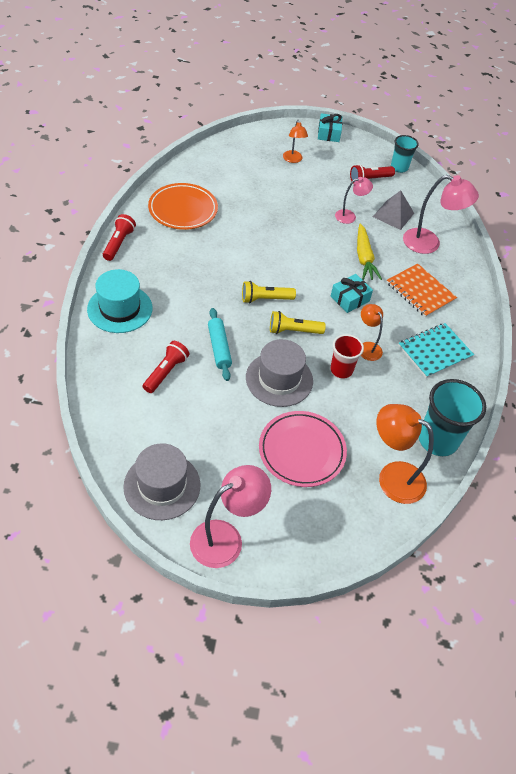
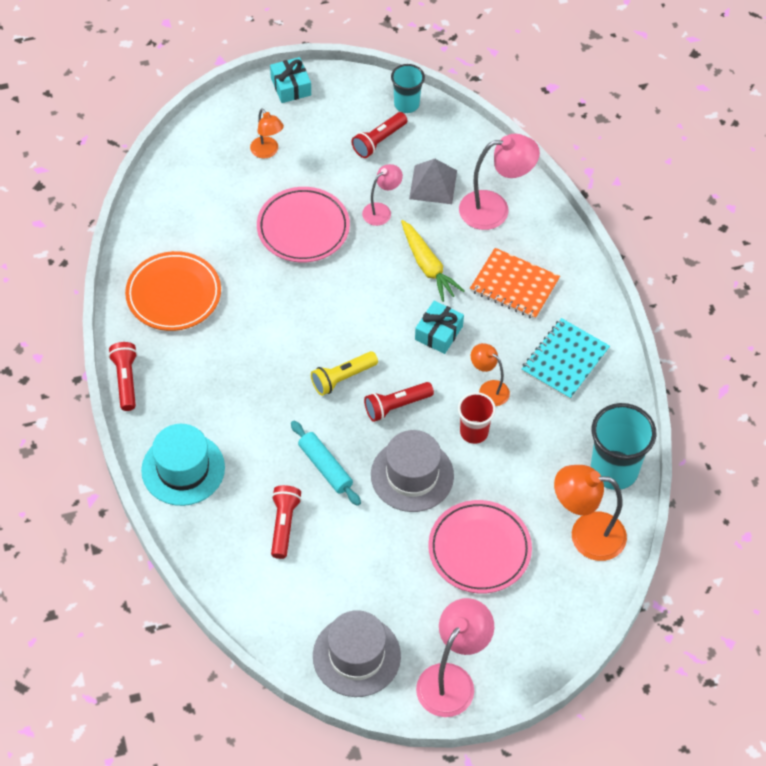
camera: 20 degrees left, 5 degrees up
(291, 206) = (303, 228): none -> pink plate
(293, 331) = (396, 406): yellow flashlight -> red flashlight

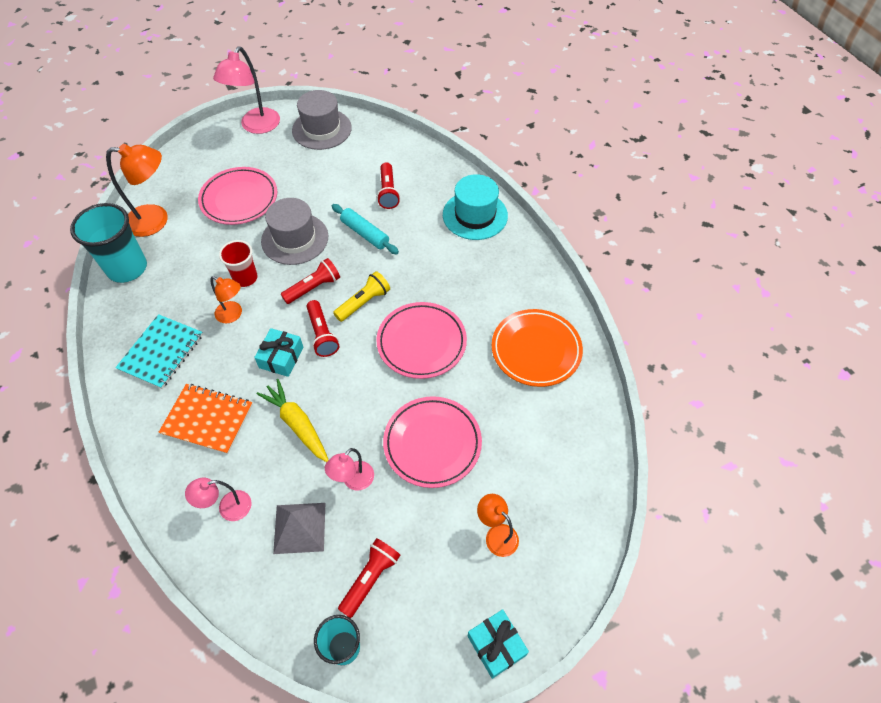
camera: 170 degrees right, 0 degrees up
(125, 380) = (546, 270): red flashlight -> red flashlight (322, 334)
(289, 323) = (421, 342): none -> pink plate
(495, 209) = (228, 508): pink lamp -> pink lamp, size x0.58

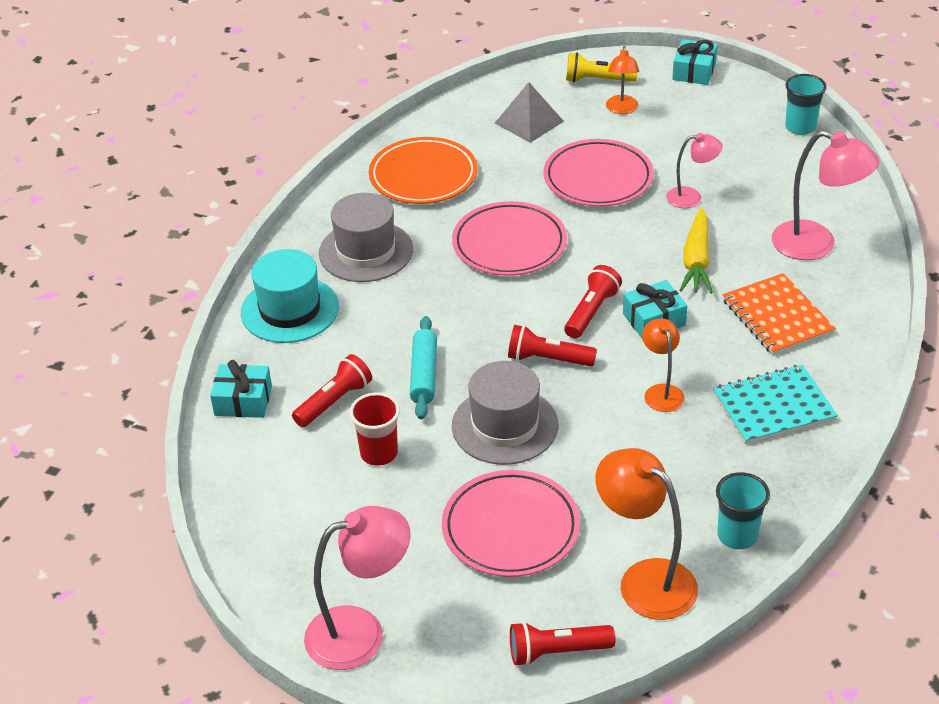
camera: 130 degrees left, 15 degrees down
(127, 268) = (737, 535): turquoise cup -> turquoise cup, size x0.60
(228, 508) = (816, 245): pink lamp -> pink lamp, size x1.73
(245, 278) = (608, 421): red cup -> red cup (379, 453)
(299, 527) = (767, 199): grey pyramid -> grey pyramid (529, 122)
(321, 129) = (286, 553): grey hat -> grey hat (366, 251)
(363, 302) = (516, 311): yellow flashlight -> yellow flashlight (597, 80)
(370, 578) = (742, 144): red flashlight -> red flashlight (557, 652)
(427, 164) = (243, 401): none -> turquoise gift

